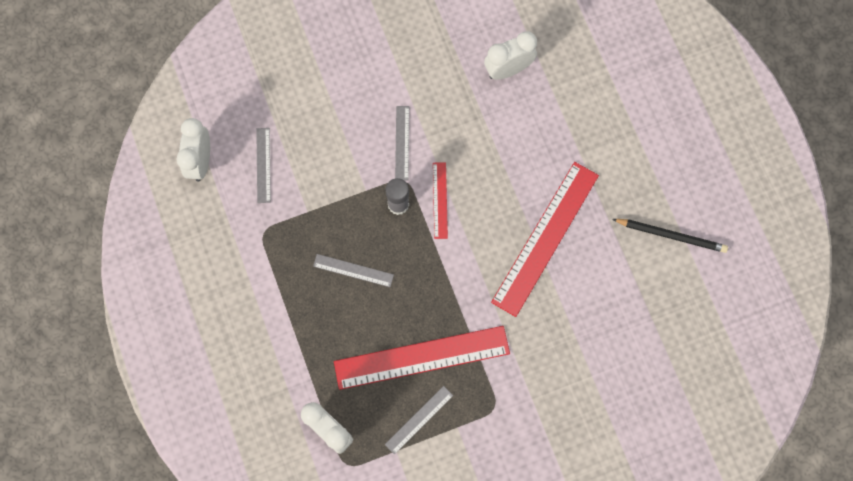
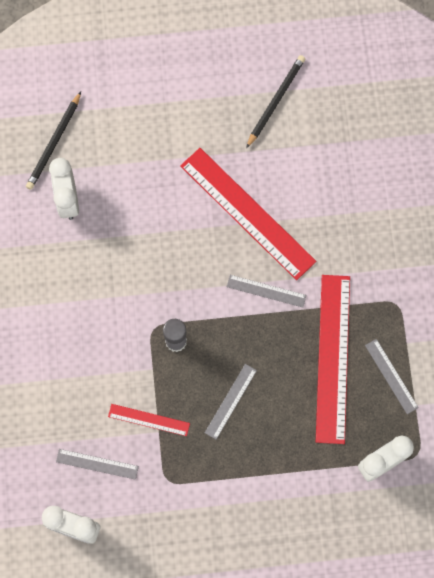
camera: 75 degrees left, 0 degrees up
(402, 143) = (113, 321): grey ruler -> grey ruler (266, 291)
(440, 200) = (183, 300): red ruler -> red ruler (149, 420)
(561, 41) = (54, 143): none -> black pencil

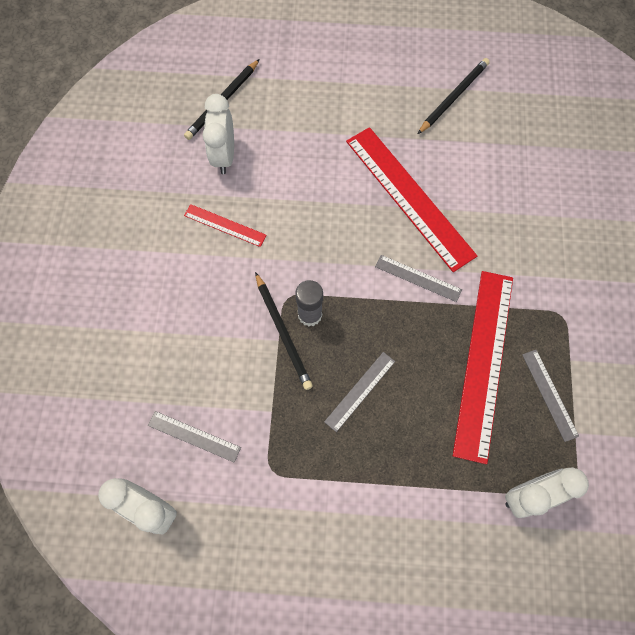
camera: 10 degrees right, 5 degrees down
(149, 420) = (263, 396): red ruler -> red ruler (225, 225)
(155, 361) = (283, 332): none -> black pencil

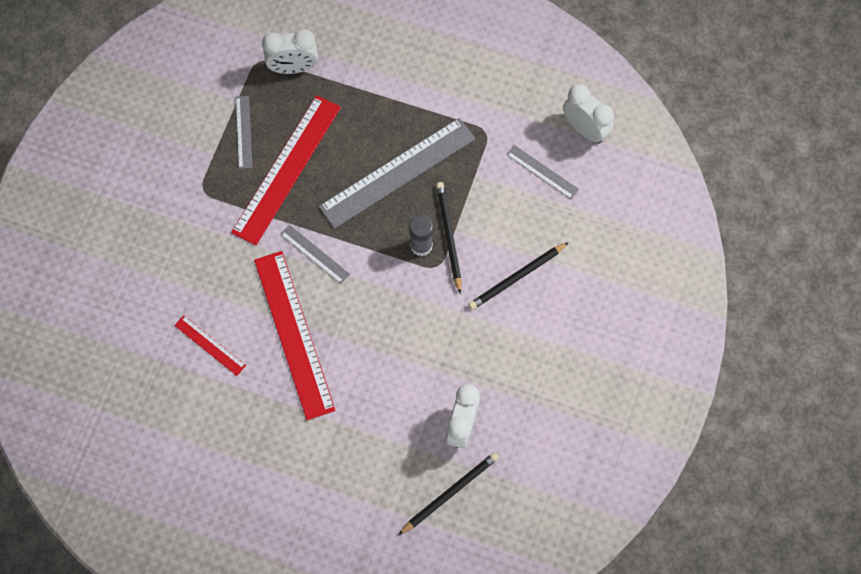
camera: 165 degrees left, 0 degrees up
(225, 225) = (478, 350): red ruler -> red ruler (210, 345)
(360, 391) = (397, 172): grey ruler -> grey ruler, size x2.12
(453, 97) = (206, 434): black pencil -> black pencil (517, 277)

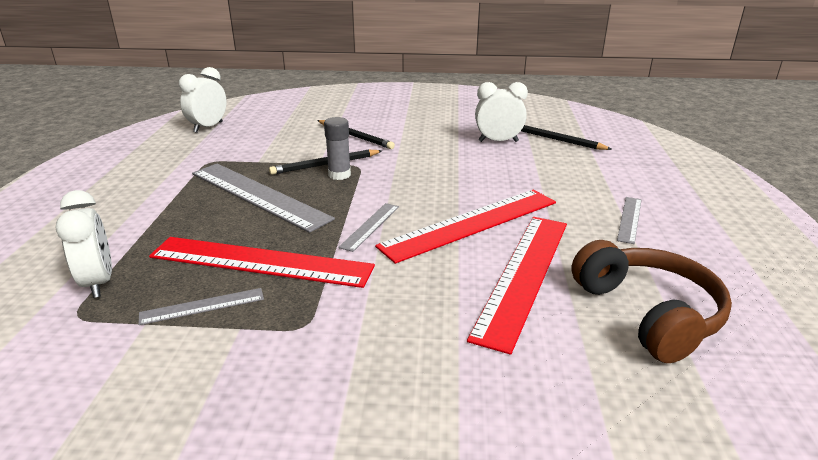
camera: 105 degrees left, 40 degrees down
(141, 408) = (648, 313): none -> brown headphones
(210, 345) = (523, 275): red ruler -> red ruler, size x2.12
(542, 172) = (251, 137): grey ruler -> grey ruler (629, 219)

